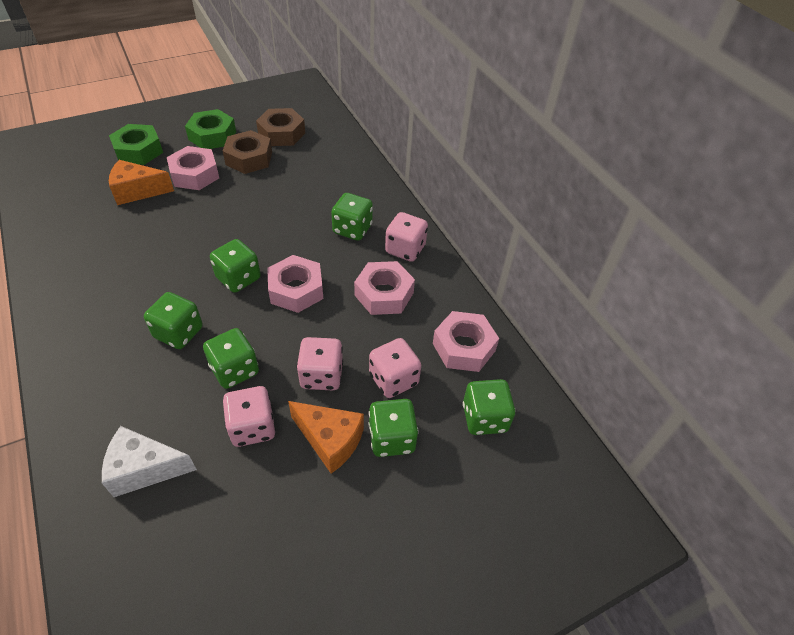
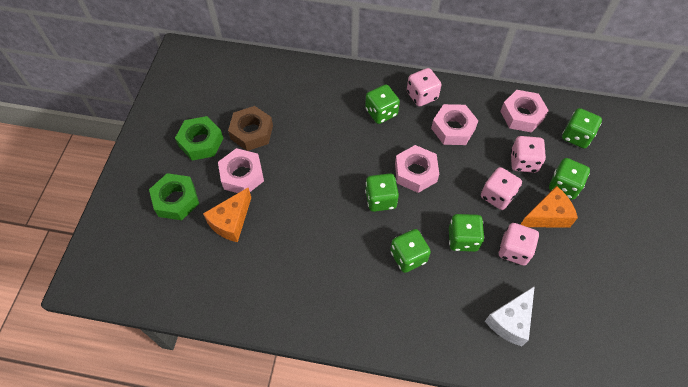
camera: 50 degrees left, 10 degrees up
(281, 133) = (238, 97): brown nut -> none

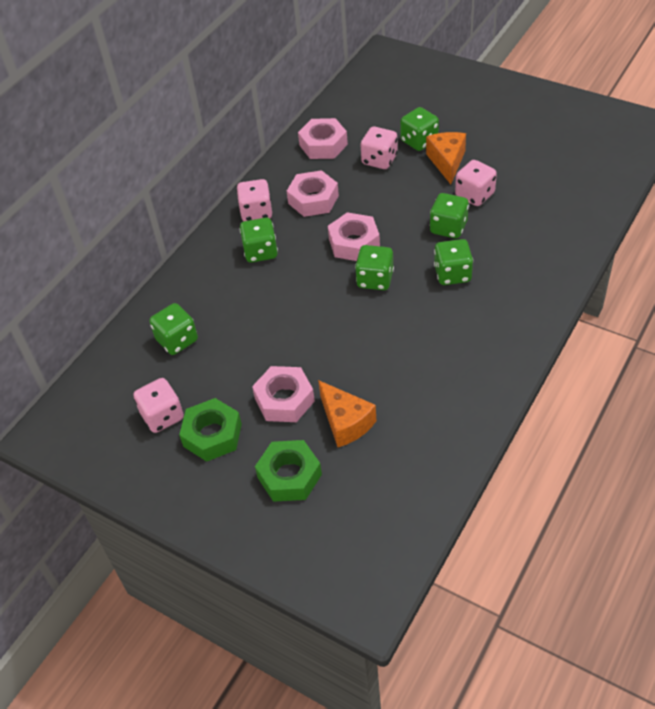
camera: 65 degrees left, 10 degrees down
(252, 132) = (225, 378): brown nut -> none
(497, 196) = (410, 189): pink dice -> pink dice (162, 416)
(510, 321) = (546, 218): white cheese -> none
(576, 136) = (368, 116): green dice -> green dice (177, 340)

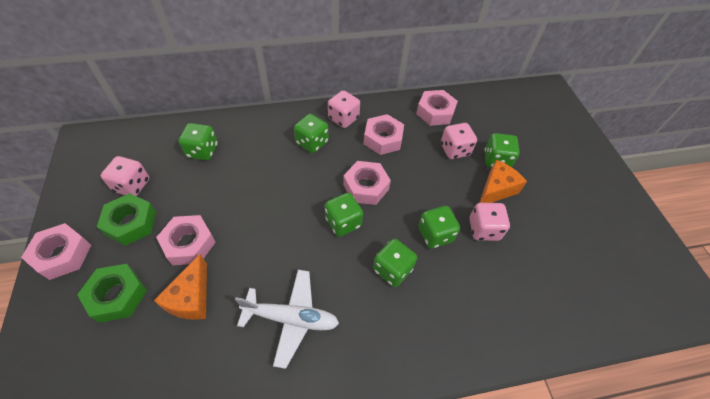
camera: 40 degrees right, 5 degrees up
(196, 504) = (62, 255): none -> pink nut
(432, 363) = (291, 318): none -> white plane

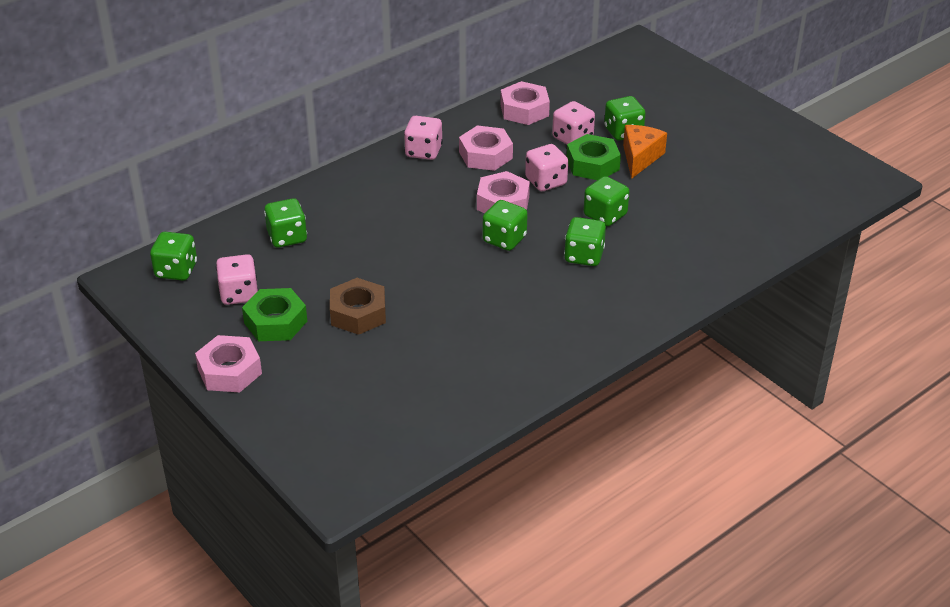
camera: 25 degrees left, 15 degrees down
(117, 296) = (326, 375): green nut -> green nut (592, 164)
(189, 243) = (358, 313): pink nut -> brown nut
(191, 298) = (404, 348): orange cheese -> none
(291, 318) = (517, 324): white plane -> none
(312, 142) = (408, 186): green dice -> green dice (176, 270)
(484, 229) = (650, 194): pink dice -> pink dice (546, 181)

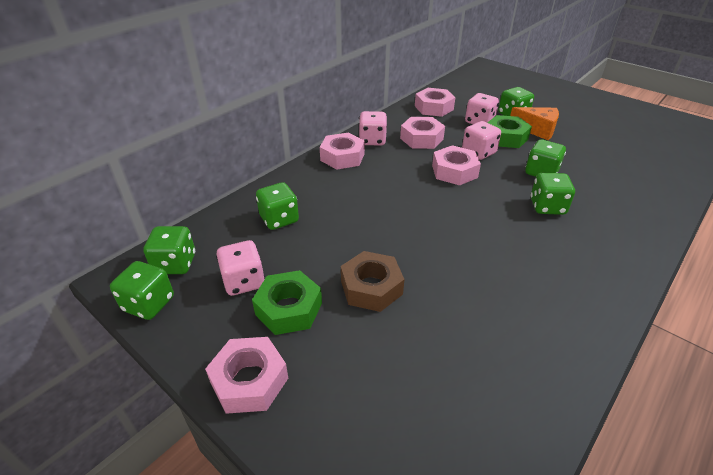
camera: 10 degrees left, 0 degrees up
(379, 170) = (342, 157): none -> pink nut
(504, 239) = (472, 200): green dice -> green dice (149, 304)
(640, 157) = (537, 130): orange cheese -> orange cheese turned 105 degrees clockwise

